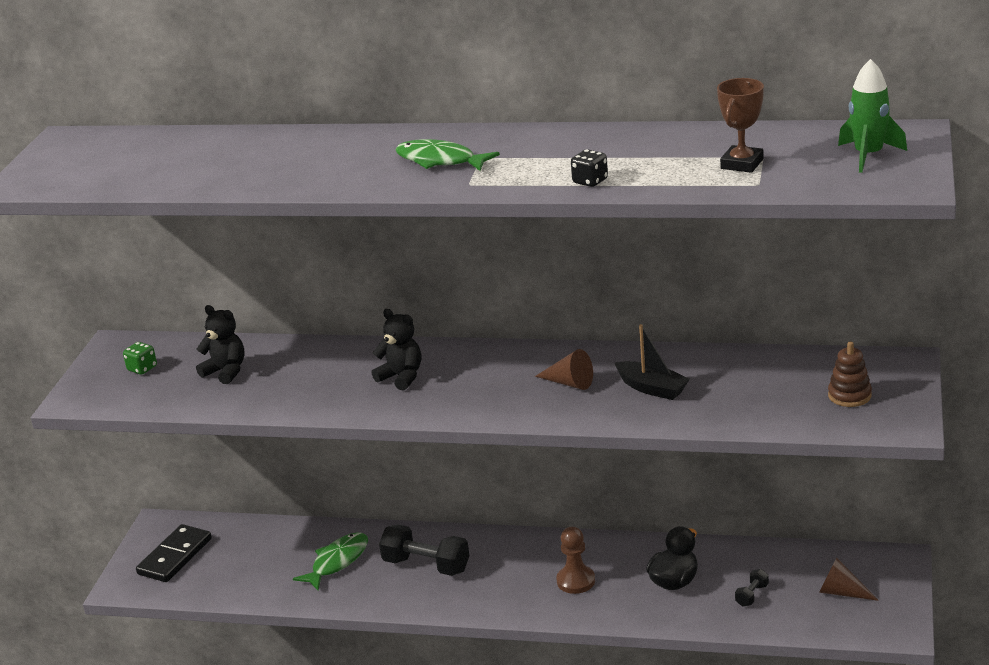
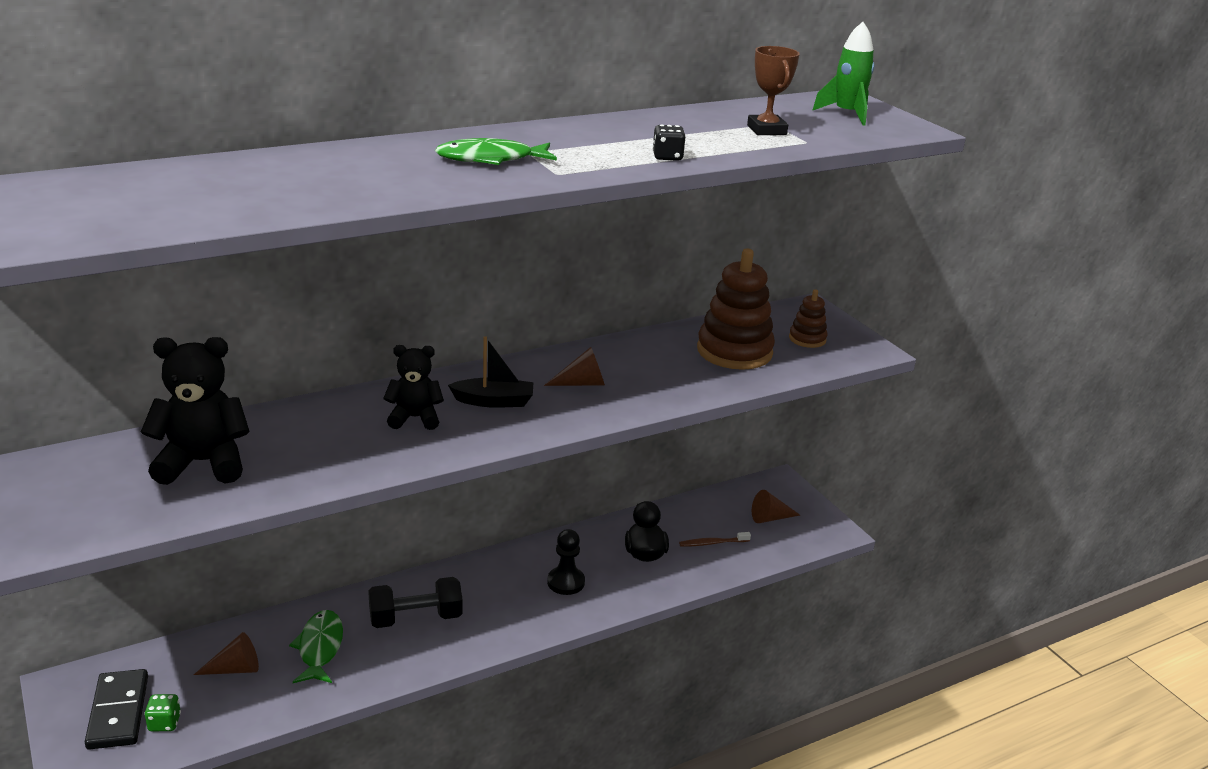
camera: 45 degrees left, 0 degrees up
(142, 368) = (84, 487): green dice -> green dice (164, 723)
(226, 371) = (203, 463): black teddy bear -> black teddy bear, size x1.59
(269, 555) = (235, 669): none -> brown cone
(576, 581) = (566, 582): brown pawn -> black pawn
(652, 388) = (657, 370): black boat -> black boat (494, 401)
(752, 595) = (712, 543): black dumbbell -> brown toothbrush
(753, 389) = (734, 351): none -> brown stacking toy

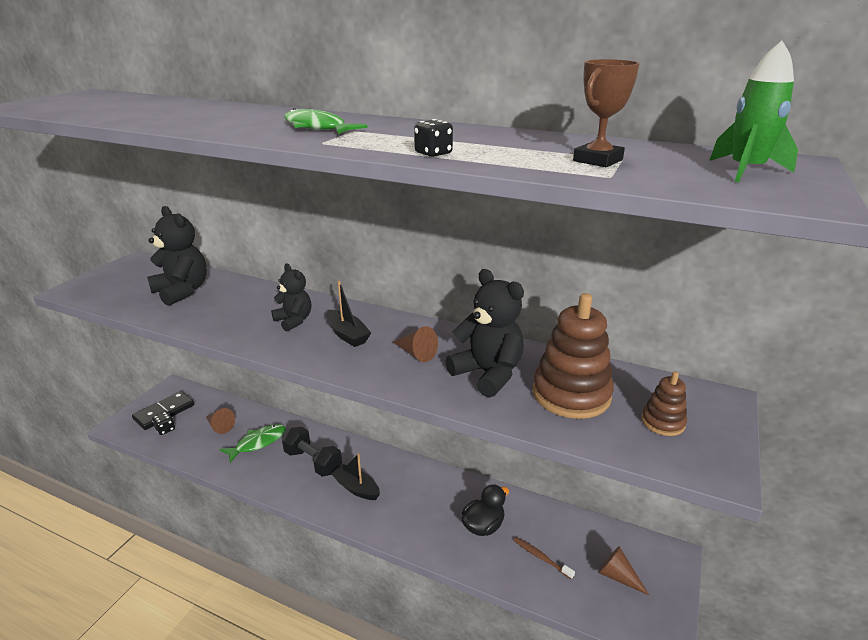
camera: 55 degrees right, 0 degrees up
(164, 723) = (165, 429): green dice -> black dice
(499, 605) = (356, 488): none -> black boat
(566, 582) = (409, 504): black pawn -> none
(661, 368) = (488, 374): none -> black teddy bear

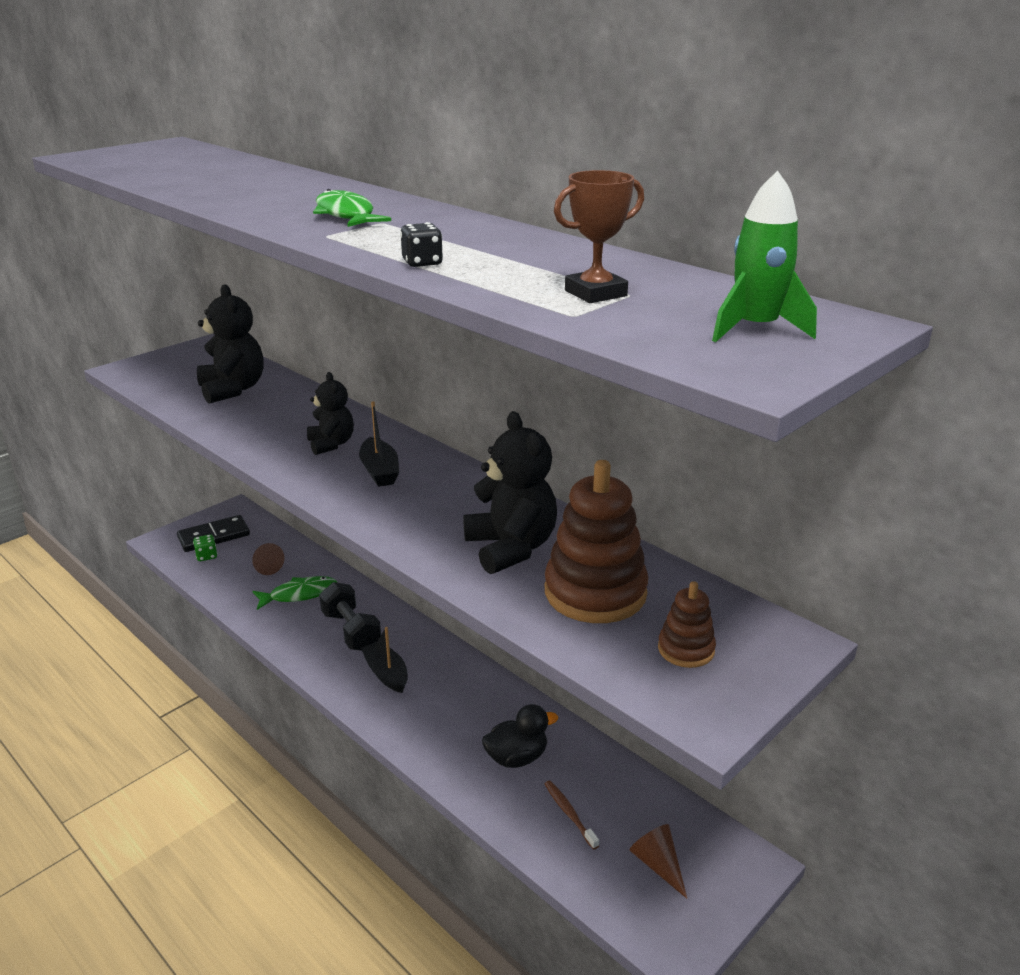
camera: 20 degrees right, 0 degrees up
(165, 429) = (206, 556): black dice -> green dice
(416, 353) = (443, 507): brown cone -> none

